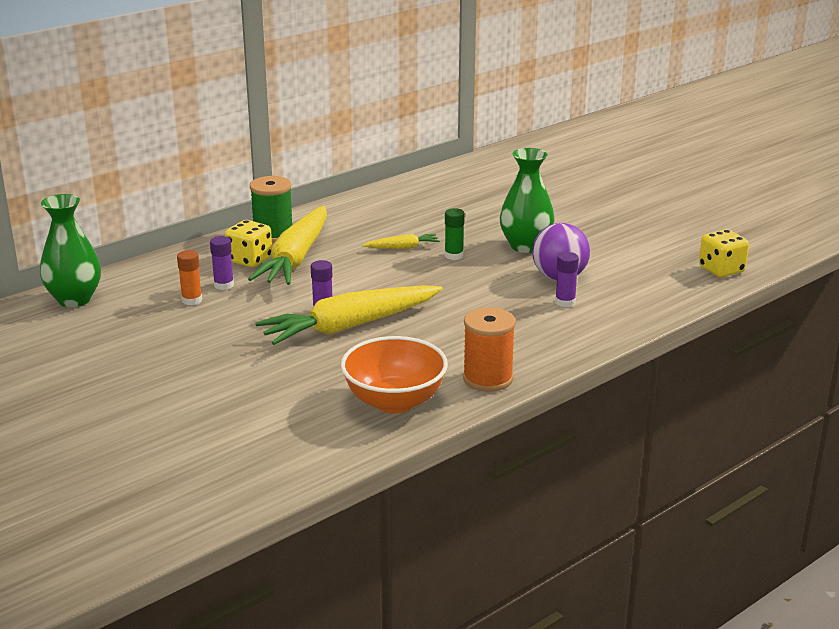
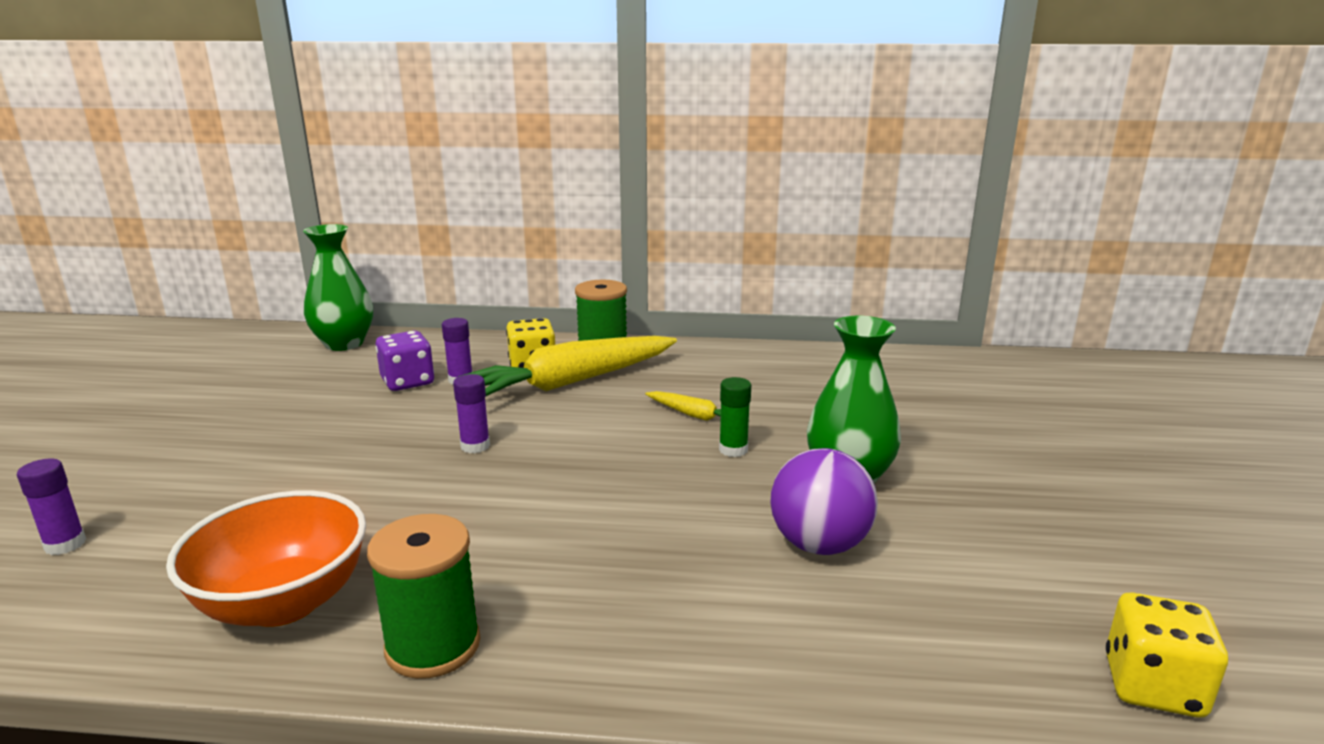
camera: 45 degrees right, 5 degrees down
(192, 300) = (407, 382): orange glue stick -> purple dice
(350, 326) = (459, 476): yellow carrot -> none
(487, 379) = (433, 646): orange spool -> green spool
(565, 302) = (759, 588): purple glue stick -> purple glue stick (65, 544)

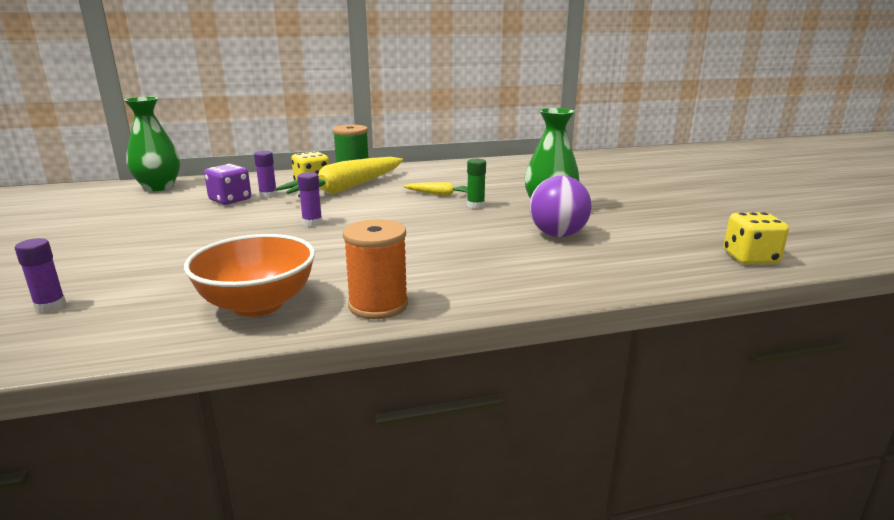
camera: 20 degrees left, 0 degrees up
(433, 646) = (378, 305): green spool -> orange spool

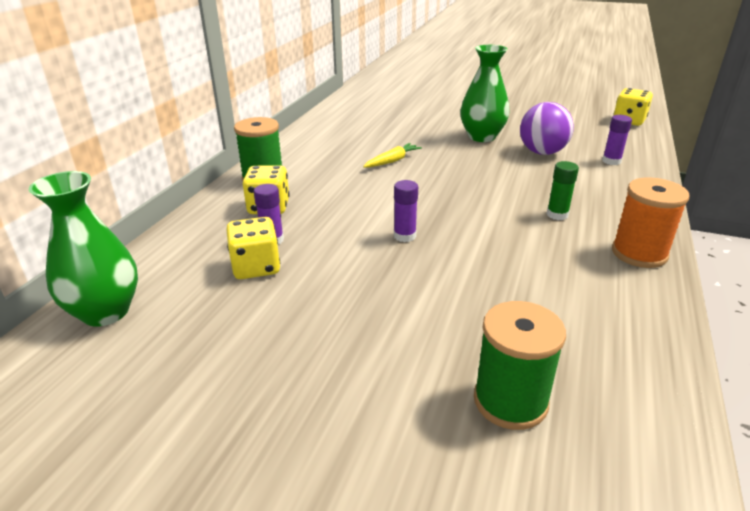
camera: 55 degrees left, 10 degrees up
(50, 306) = (531, 458): purple glue stick -> purple glue stick (611, 161)
(110, 290) = (510, 401): none -> green spool
(230, 200) = (256, 267): purple dice -> yellow dice
(258, 305) = (607, 309): orange bowl -> none
(346, 188) = (312, 194): yellow carrot -> none
(475, 205) = (442, 157): green glue stick -> green glue stick (557, 215)

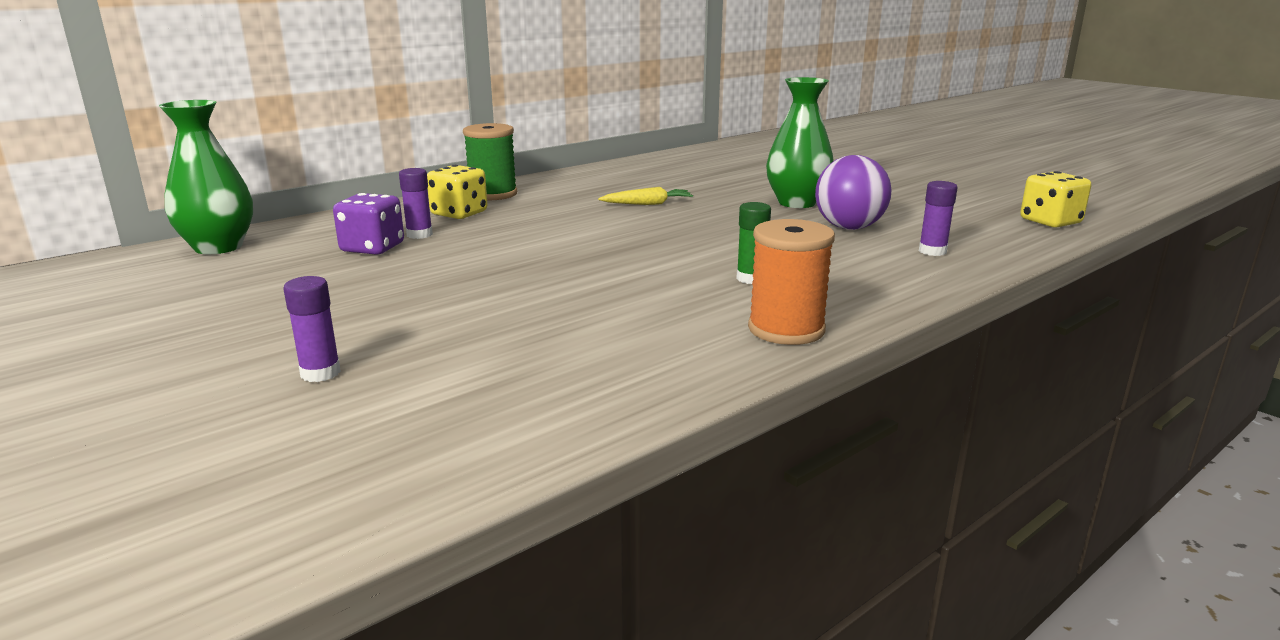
camera: 30 degrees right, 10 degrees down
(256, 267) = (372, 248): yellow dice -> purple dice
(404, 236) = (545, 258): purple glue stick -> purple glue stick (320, 373)
(510, 401) = (409, 384): green spool -> none

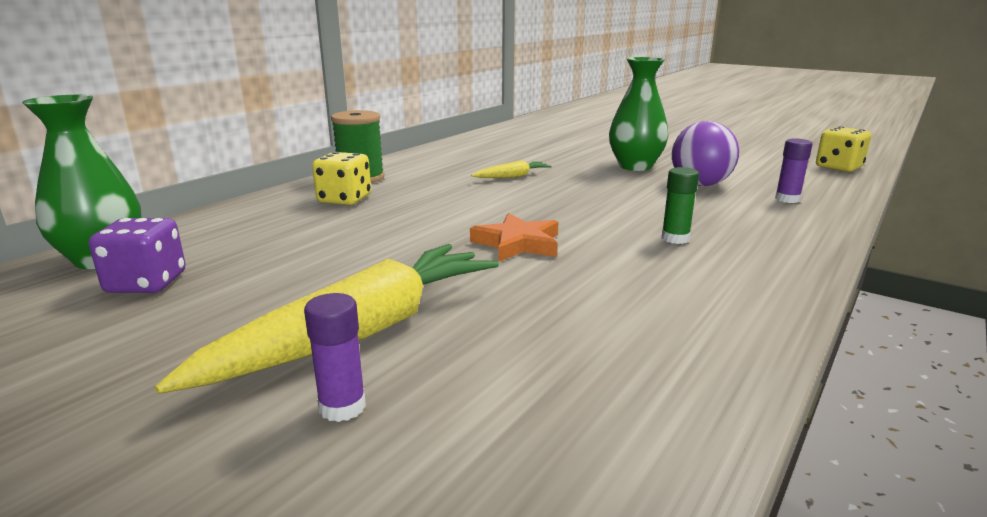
camera: 15 degrees left, 0 degrees up
(372, 248) = (283, 243): purple dice -> purple dice (146, 283)
(377, 325) = (360, 332): none -> yellow carrot
(419, 234) = (322, 224): purple glue stick -> none
(585, 268) = (517, 243): none -> orange star
(786, 329) = (761, 286): orange spool -> none

